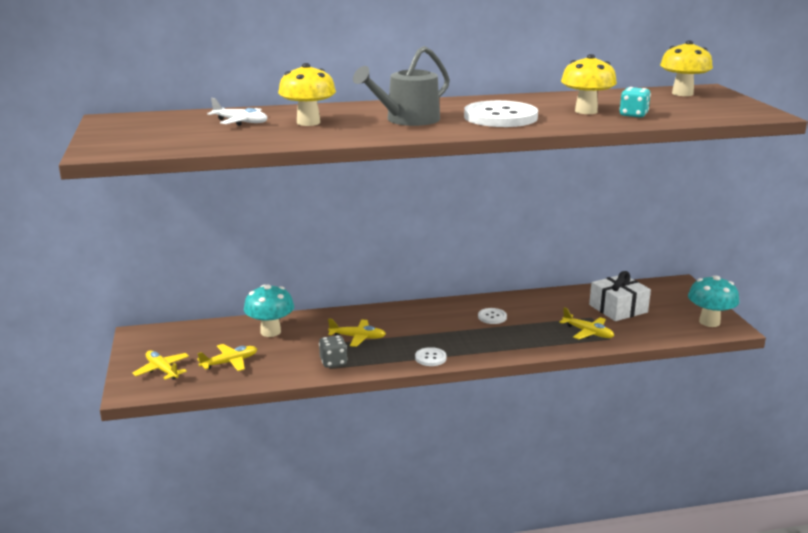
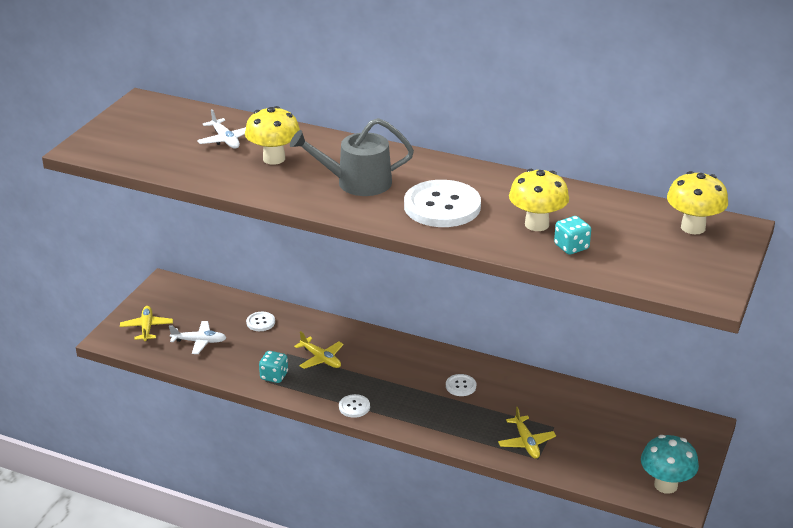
camera: 35 degrees right, 10 degrees up
(230, 362) = (199, 341): yellow plane -> white plane
(270, 332) = (260, 322): turquoise mushroom -> white button
(333, 362) = (274, 376): grey dice -> turquoise dice
(618, 308) = (594, 428): white gift -> none

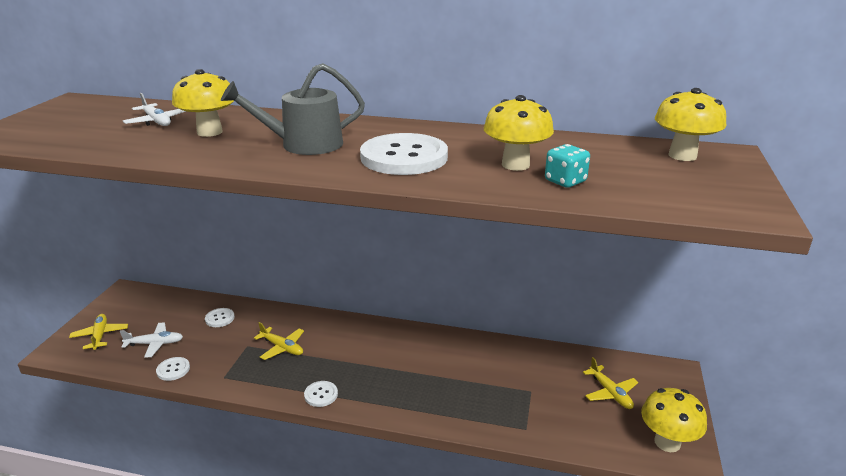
camera: 10 degrees left, 5 degrees down
(274, 376) = (233, 371): turquoise dice -> none
(461, 386) = (427, 359): white button -> white button (173, 370)
(526, 442) = (508, 412): yellow plane -> yellow plane (610, 393)
(665, 485) = (667, 442): turquoise mushroom -> yellow mushroom

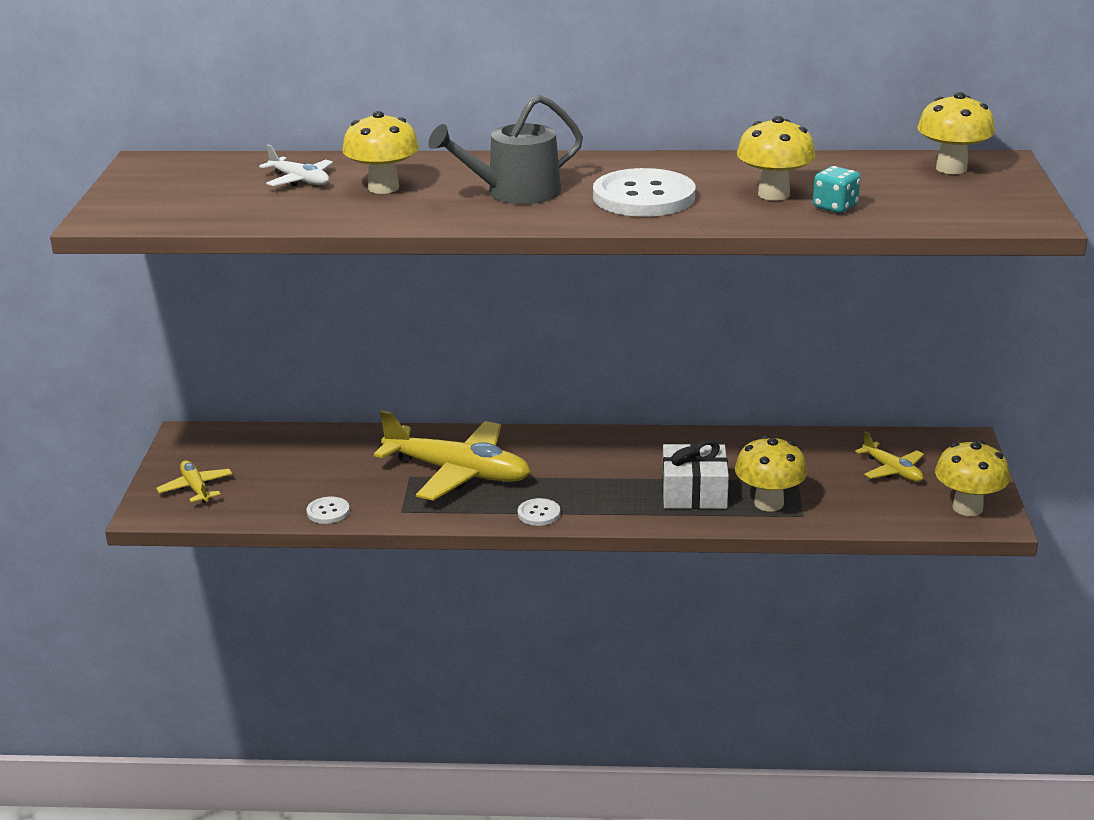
camera: 10 degrees left, 0 degrees up
(155, 344) = (281, 488): white plane -> none
(220, 318) = (350, 451): white button -> none
(282, 347) = (458, 472): yellow plane -> yellow plane, size x2.06
(446, 392) = (694, 492): none -> white gift
(501, 412) = (769, 503): none -> yellow mushroom

